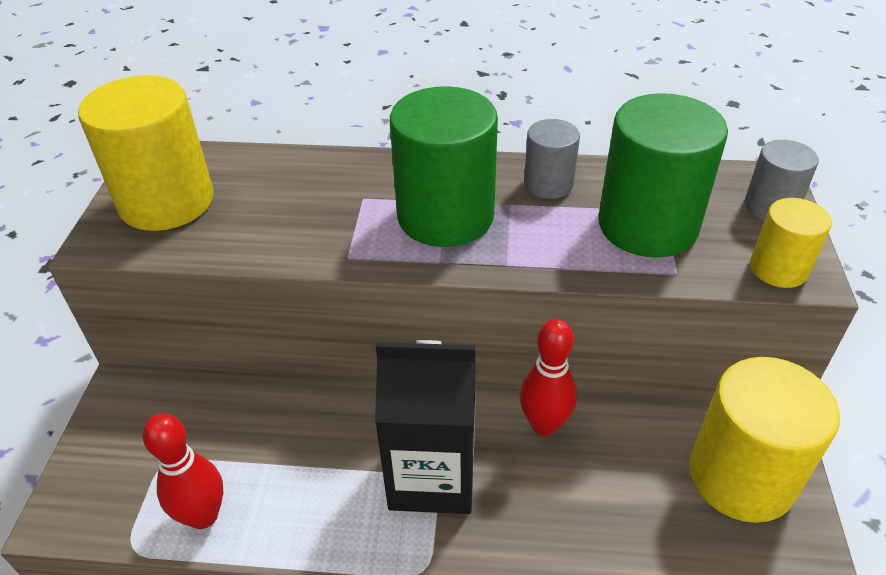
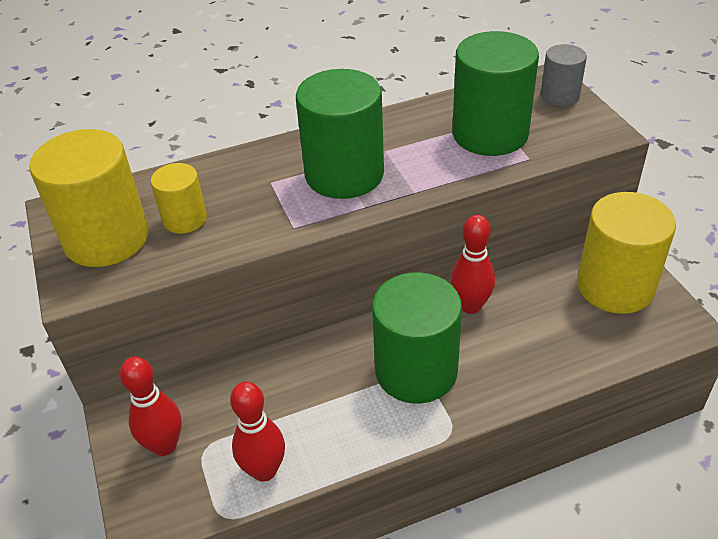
camera: 25 degrees left, 0 degrees up
(135, 440) = (164, 445): none -> red bowling pin
(432, 476) = (416, 371): black carton -> green cylinder
(548, 184) = (402, 128): grey cylinder -> none
(778, 269) = (590, 134): yellow cylinder -> yellow cylinder (185, 219)

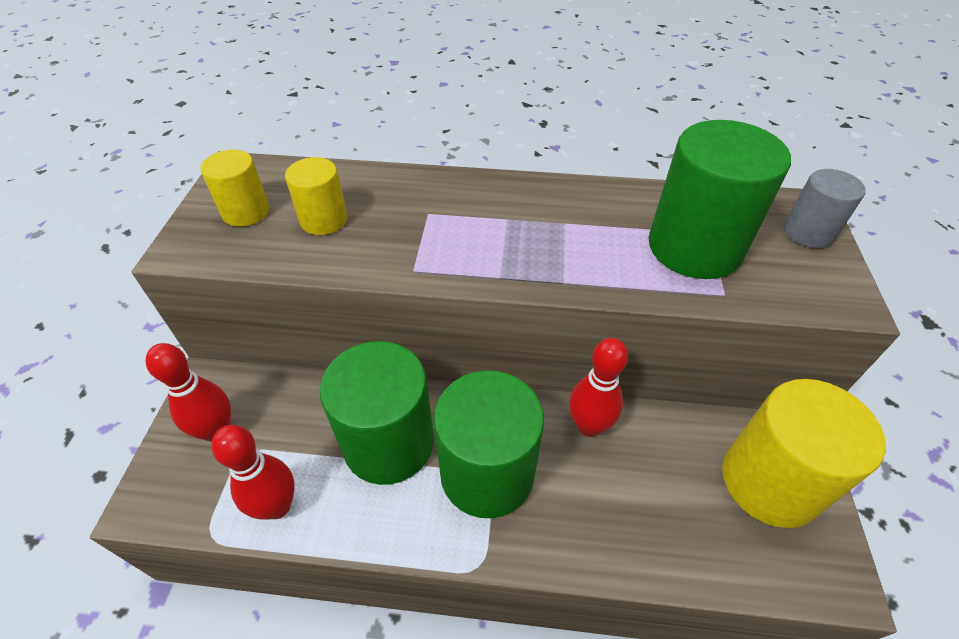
camera: 25 degrees right, 5 degrees up
(106, 239) = (246, 212): yellow cylinder -> yellow cylinder, size x0.53
(344, 174) = (505, 233): green cylinder -> green cylinder (389, 443)

